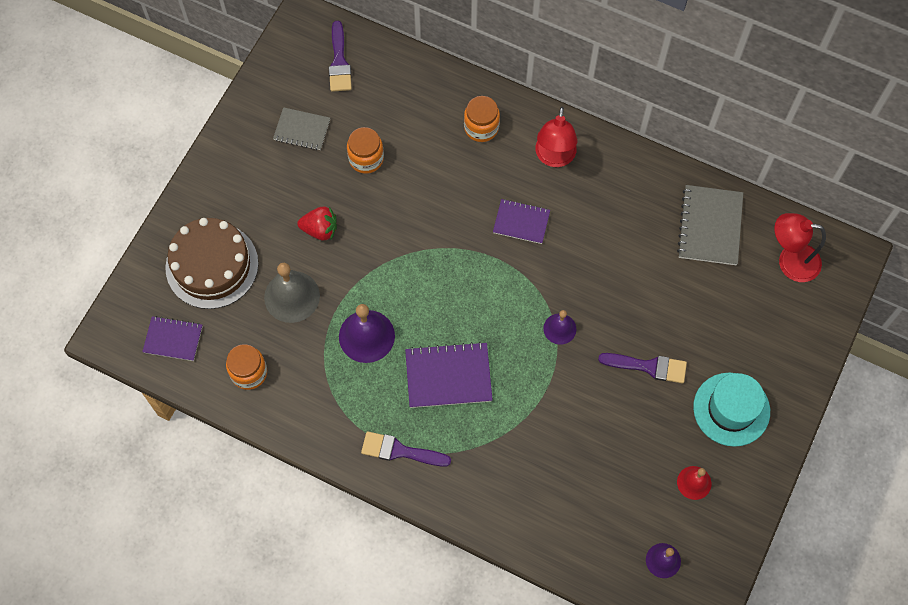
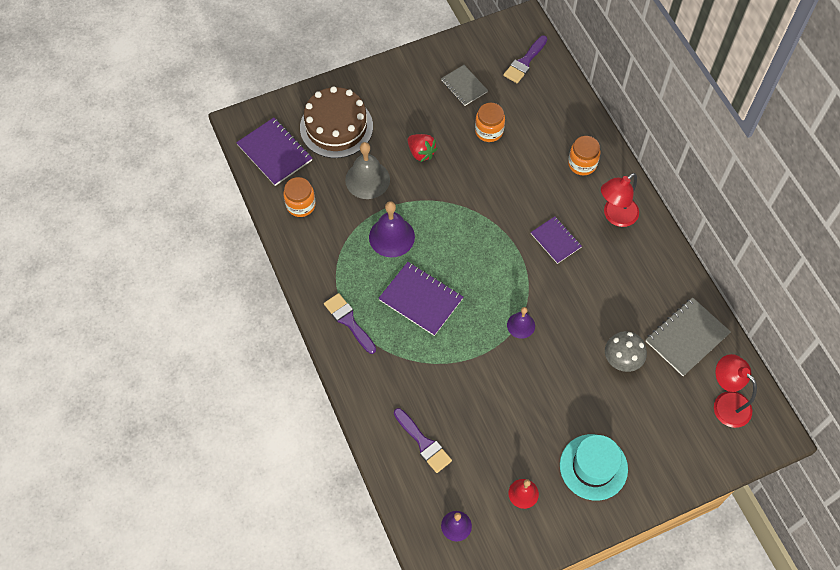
camera: 40 degrees right, 5 degrees down
(173, 339) = (274, 153): purple notebook -> purple notebook, size x1.56
(648, 366) = (560, 395): purple brush -> purple brush (423, 443)
(673, 291) = (622, 360): none -> grey mushroom

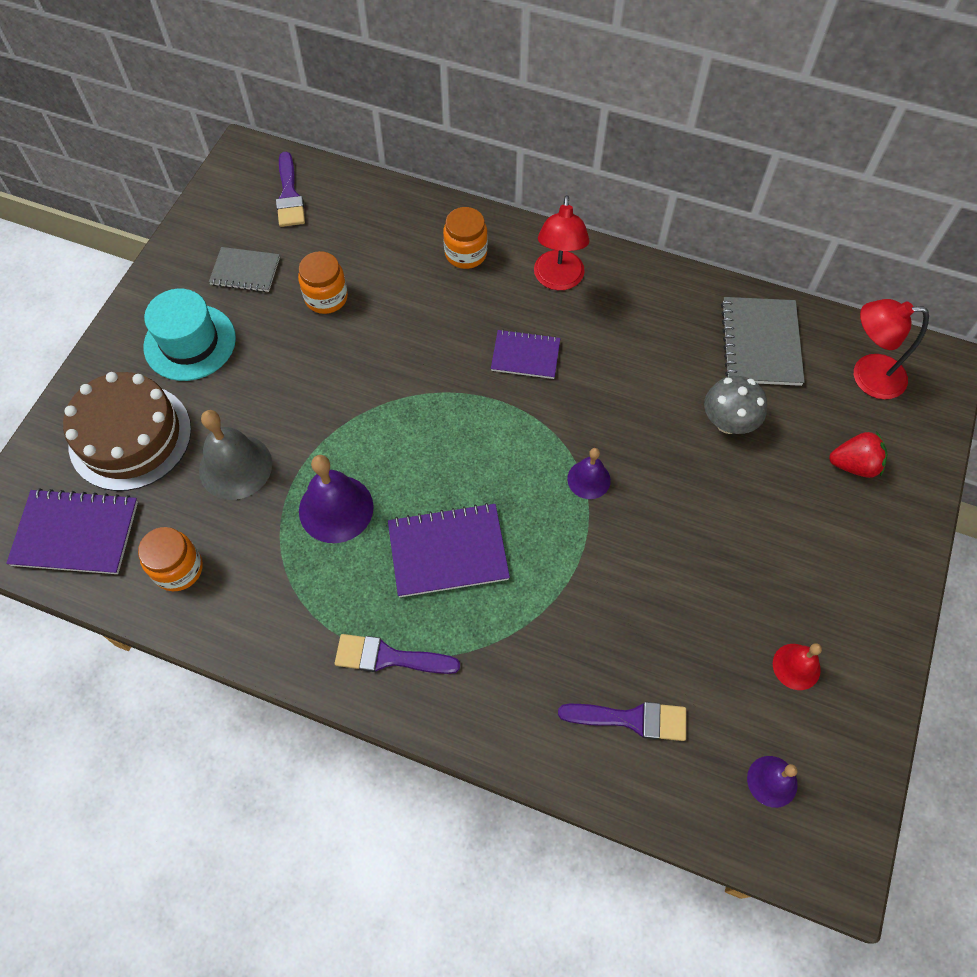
camera: 45 degrees left, 0 degrees up
(421, 153) = (271, 383): red strawberry -> red strawberry (854, 465)
(593, 467) = (828, 564): turquoise hat -> turquoise hat (190, 342)

